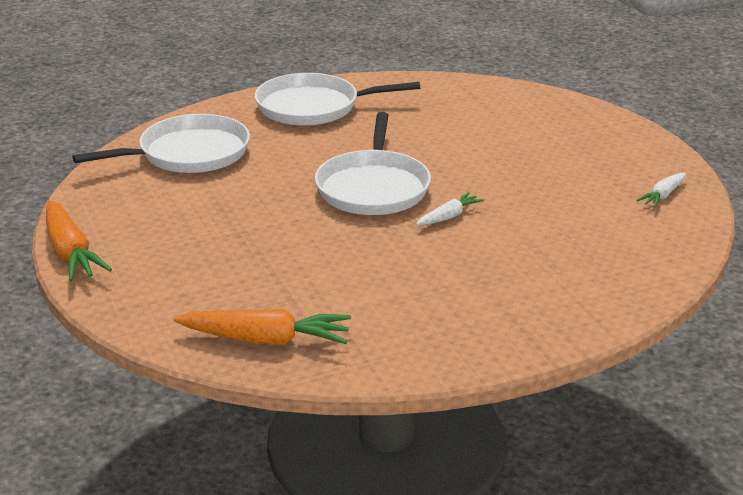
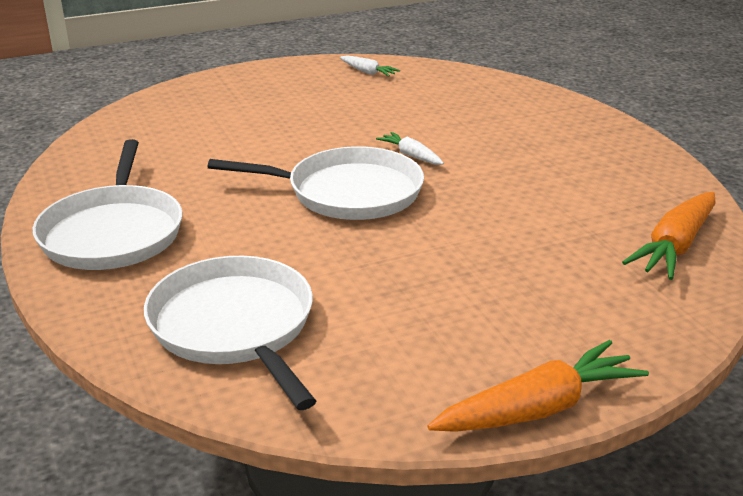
camera: 90 degrees left, 0 degrees up
(265, 340) = (675, 246): orange carrot -> orange carrot turned 150 degrees counterclockwise

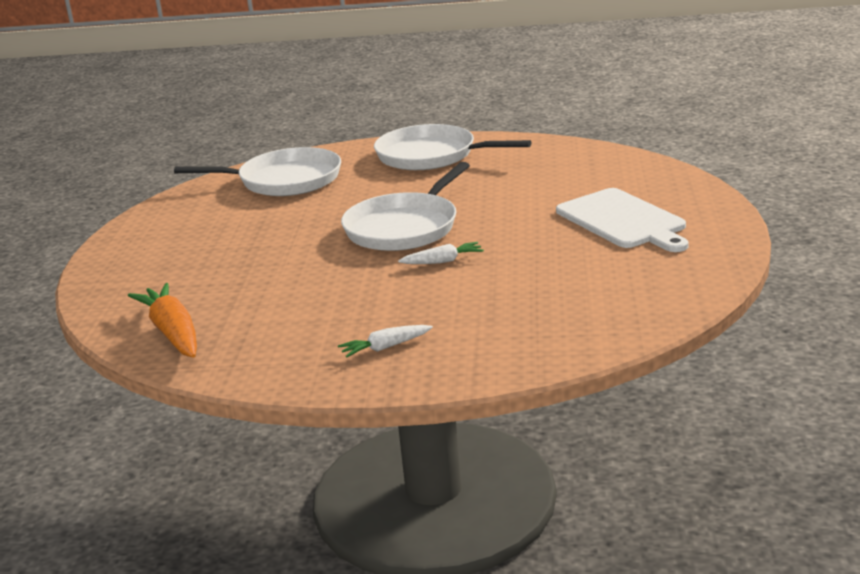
camera: 120 degrees right, 5 degrees down
(277, 101) = (623, 221): none -> white cutting board
(367, 72) = (678, 274): white carrot -> white carrot (385, 347)
(538, 408) = (111, 242): orange carrot -> none

